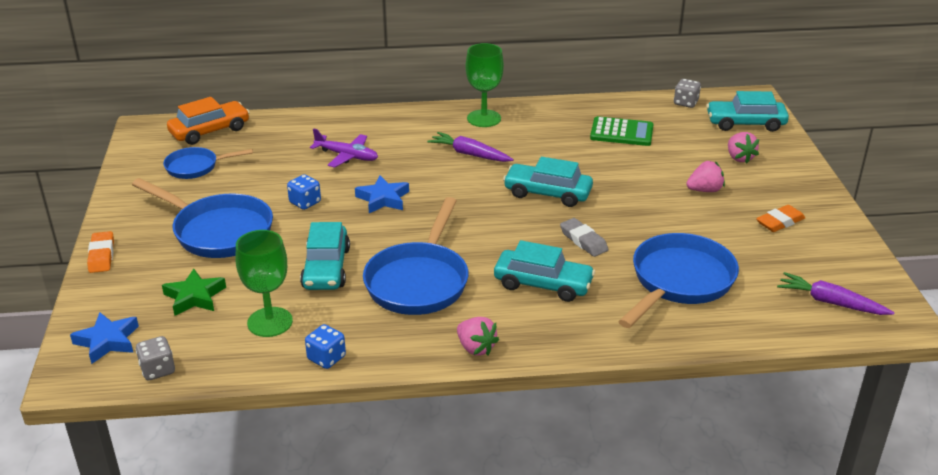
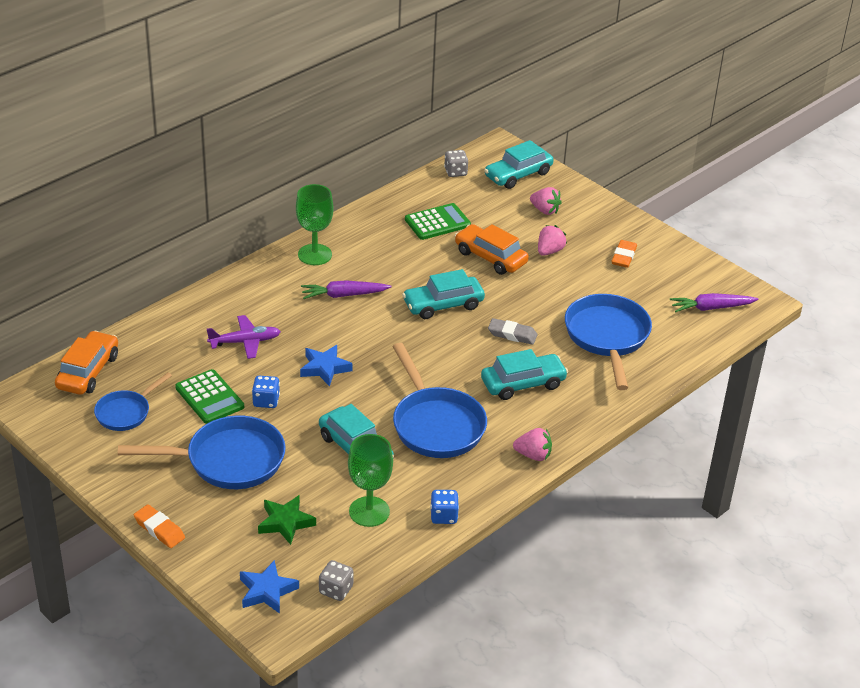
camera: 40 degrees left, 5 degrees up
(267, 182) = (209, 397): none -> green calculator
(639, 174) = (490, 257): none -> orange car

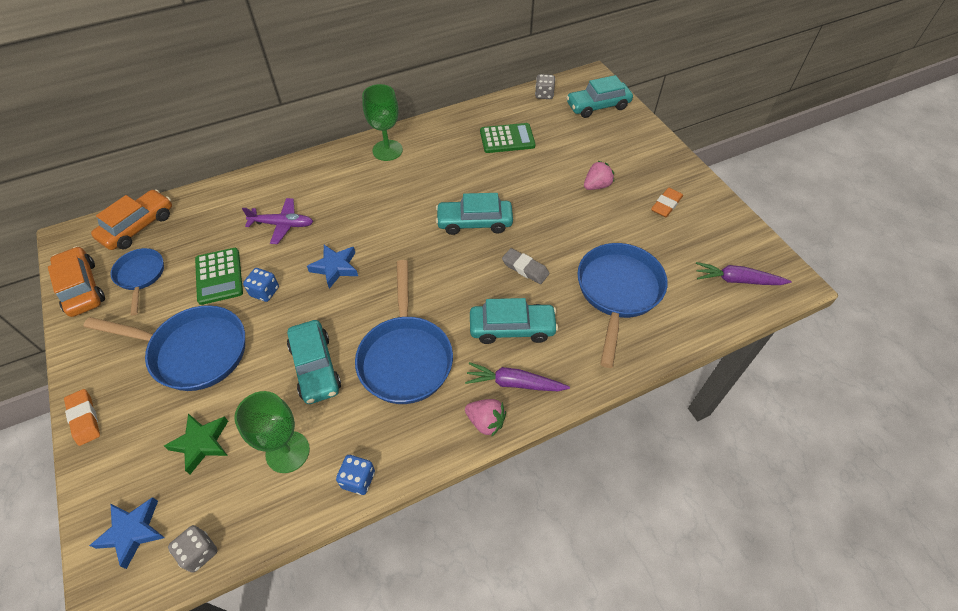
camera: 20 degrees right, 15 degrees up
(126, 412) = (141, 276): blue pan -> blue pan turned 105 degrees clockwise
(343, 295) = (391, 195): purple carrot -> purple carrot (514, 383)
(490, 257) = (539, 182): orange car -> orange car (82, 288)
(545, 210) = (608, 144): pink strawberry -> none

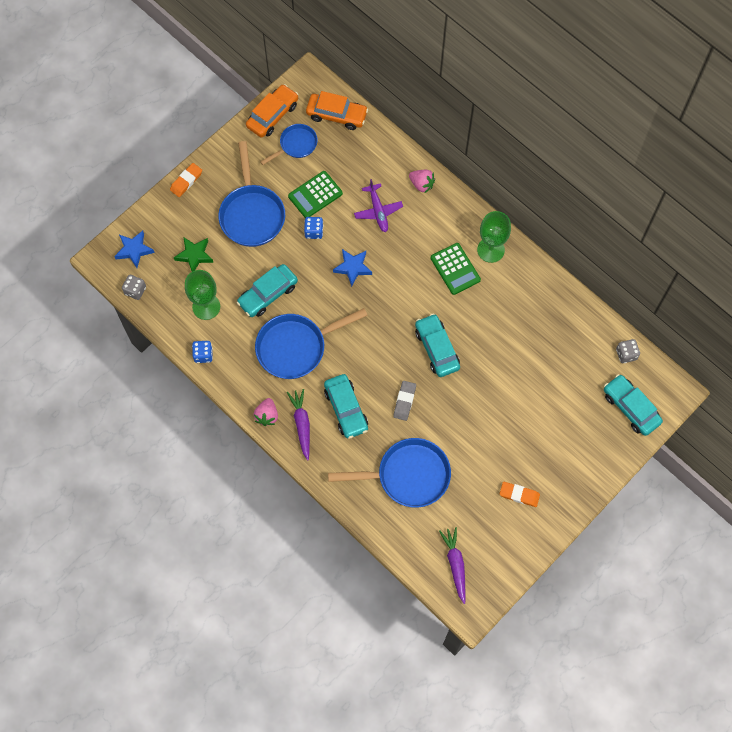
camera: 70 degrees right, 15 degrees up
(507, 139) = (548, 341): green calculator -> green calculator (455, 269)
(596, 186) = (519, 432): pink strawberry -> pink strawberry (421, 184)

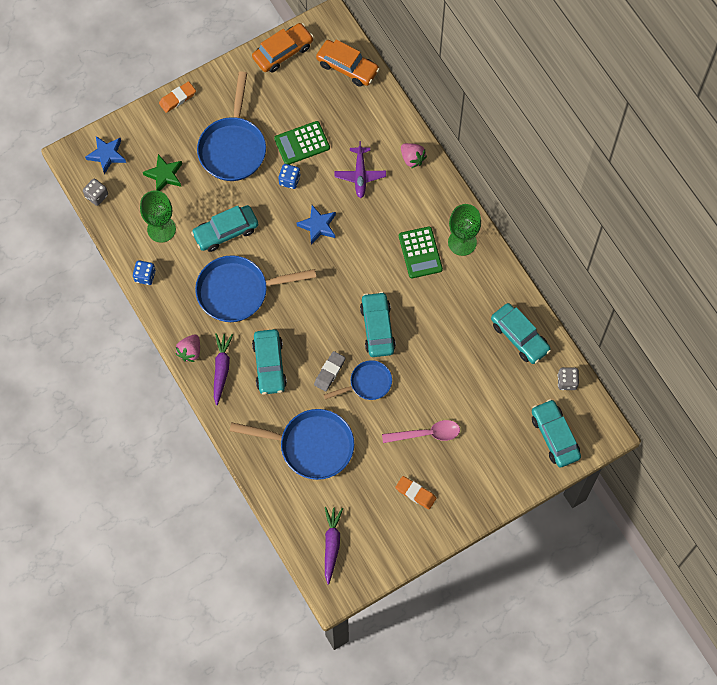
camera: 15 degrees right, 0 degrees up
(296, 145) = (297, 88): blue pan -> blue pan (367, 383)
(512, 436) = (427, 434): none -> pink spoon
(570, 324) = (519, 337): none -> turquoise car

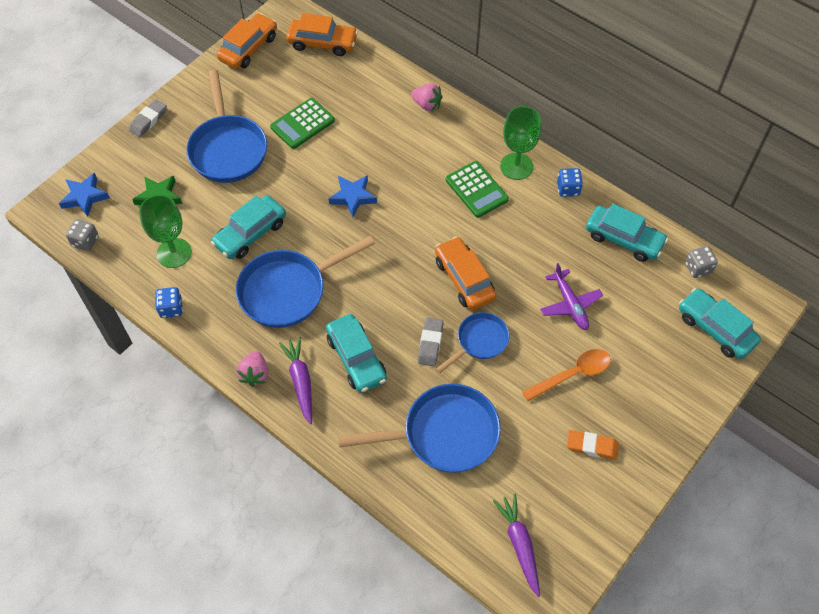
camera: 20 degrees left, 10 degrees down
(177, 98) = (148, 120): orange eraser -> grey eraser
(289, 180) = (303, 162): blue dice -> blue dice (568, 189)
(360, 175) = (378, 135): purple plane -> purple plane (570, 304)
(377, 328) = (464, 279): turquoise car -> orange car
(427, 434) = (572, 374): pink spoon -> orange spoon

